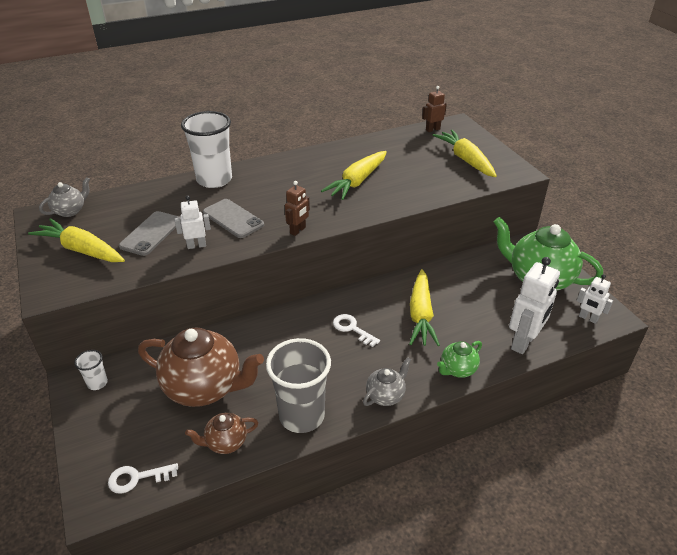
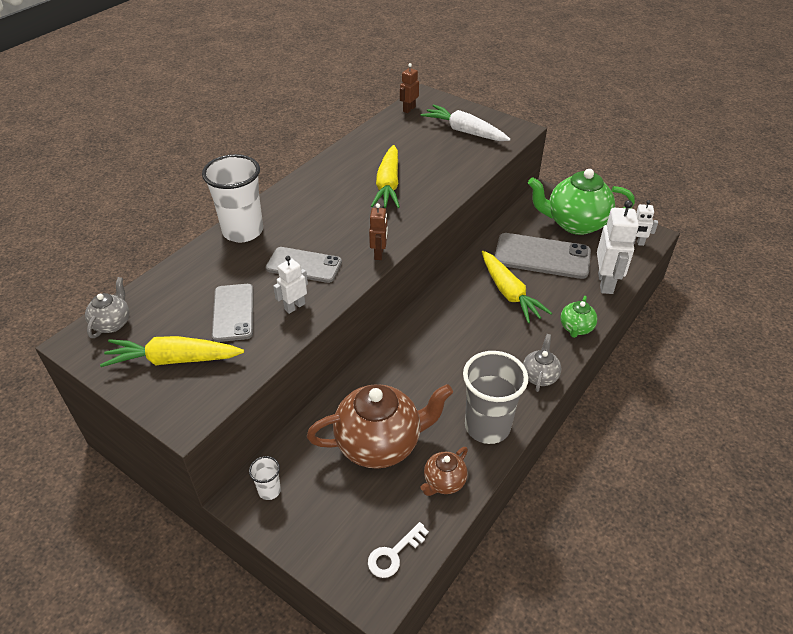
camera: 30 degrees left, 5 degrees up
(352, 329) = (463, 330): white key -> none
(466, 160) = (465, 131): yellow carrot -> white carrot
(480, 296) = (542, 256): none -> grey phone

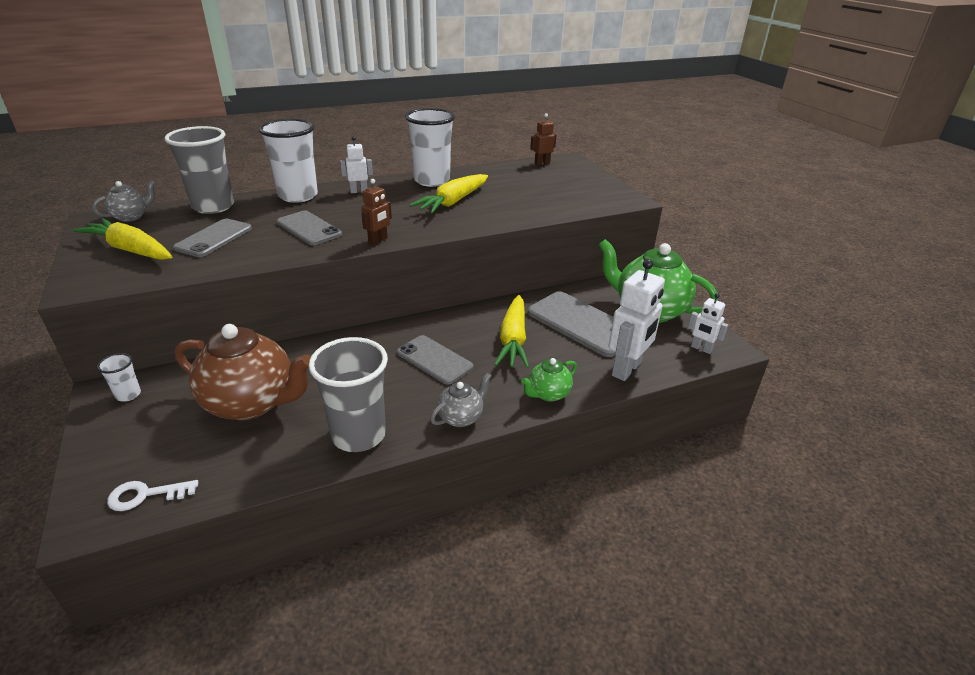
camera: 30 degrees right, 10 degrees down
(178, 277) = (213, 206): none -> grey cup
(294, 306) = (261, 250): white robot -> white robot (359, 191)
(340, 166) = (432, 180): none -> white cup
(443, 482) = (262, 460): brown teapot -> none
(465, 131) = (573, 188): white carrot -> none
(472, 338) = (434, 360): none -> grey phone

